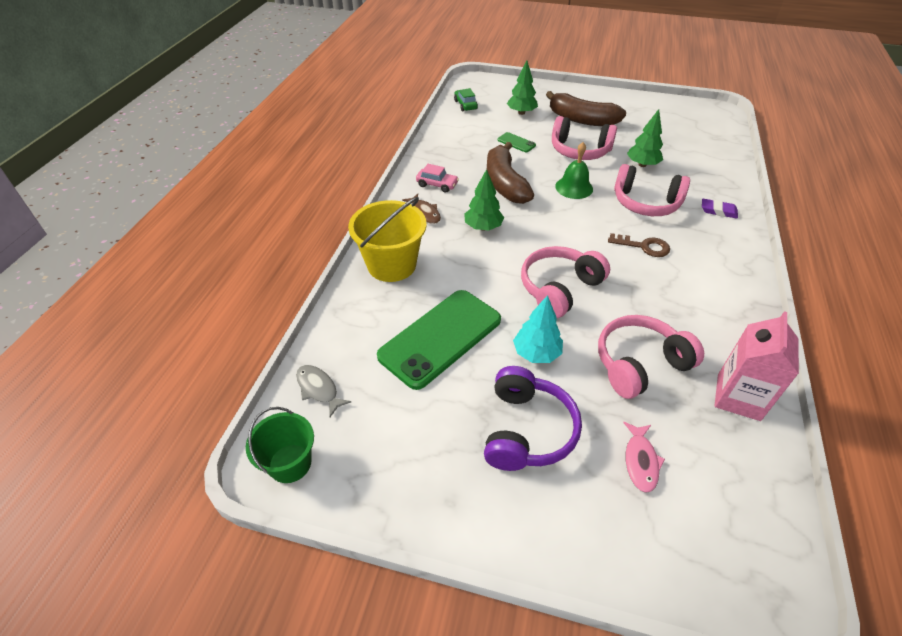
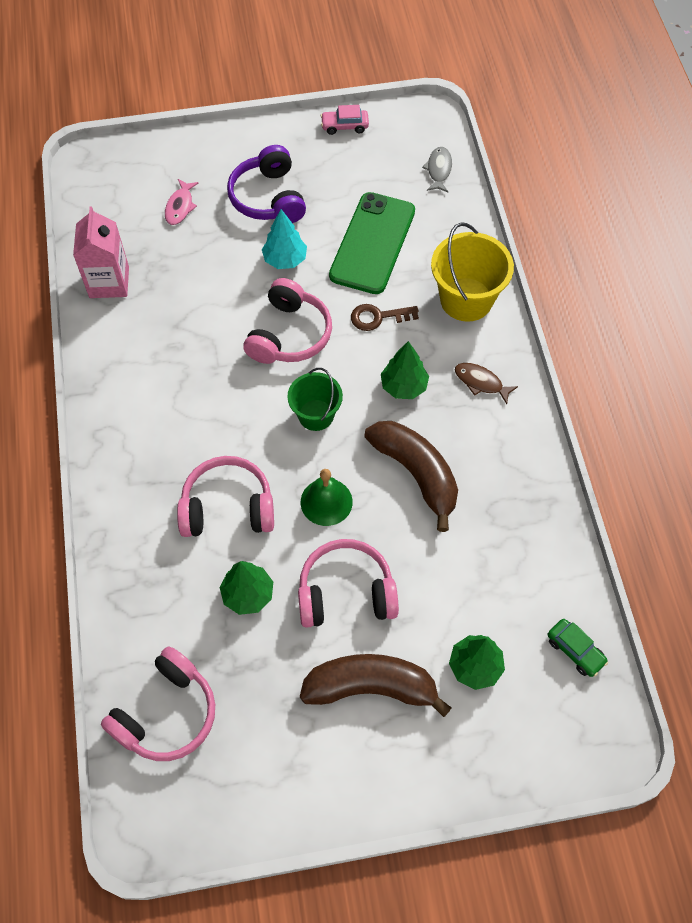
camera: 155 degrees right, 15 degrees up
(290, 463) = (418, 121): green bucket -> green bucket (316, 415)
(319, 389) = (438, 170): grey fish -> grey fish turned 105 degrees counterclockwise
(437, 185) = (497, 436): pink car -> pink car (344, 126)
(516, 143) = (444, 574): green phone -> none
(639, 364) = (195, 282): pink headphones -> pink headphones (167, 714)
(640, 461) = (180, 207): pink fish -> pink fish turned 150 degrees counterclockwise
(644, 246) = (216, 427): brown key -> brown key (378, 317)
(718, 211) = (134, 529): purple eraser -> none

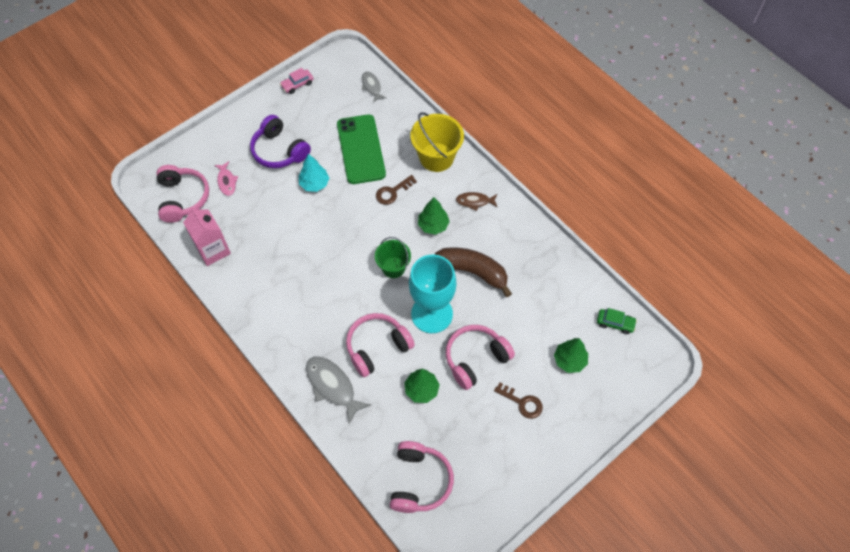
camera: 30 degrees left, 0 degrees up
(139, 527) = (332, 386): none -> grey fish
(289, 335) = (347, 228): pink headphones -> pink headphones (183, 198)
(326, 502) = (432, 314): green bell -> turquoise goblet
(371, 687) = (522, 402): brown banana -> brown key

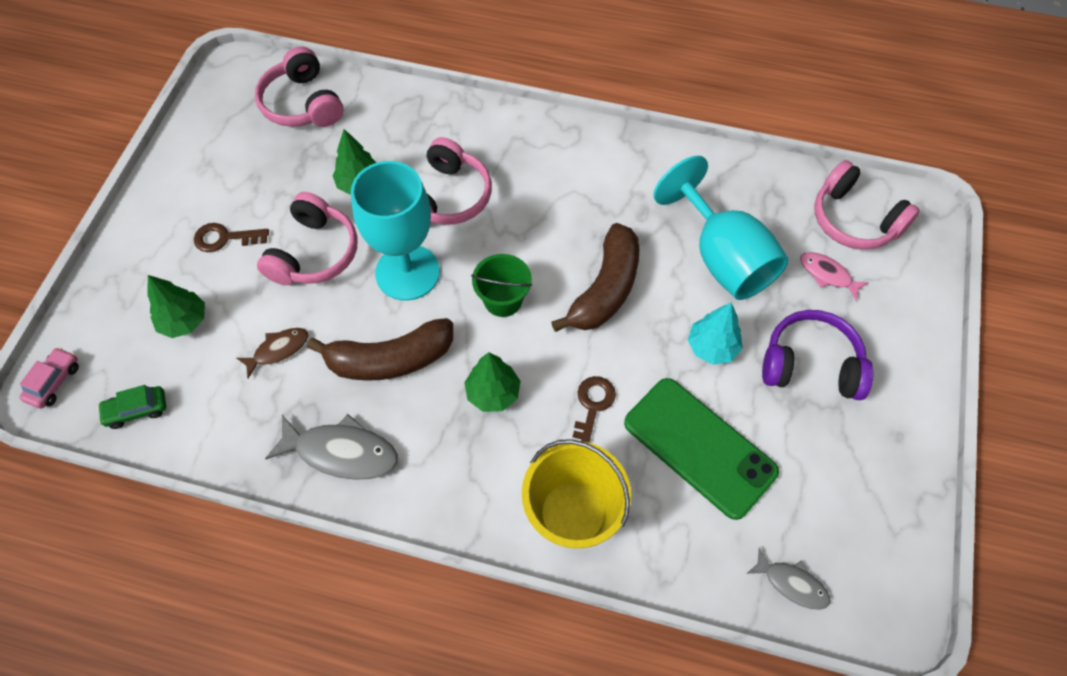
camera: 145 degrees right, 0 degrees up
(213, 250) = (746, 184): pink carton -> none
(266, 220) = (722, 258): none -> turquoise goblet
(297, 84) = (907, 499): pink car -> pink car (54, 382)
(332, 386) = (467, 132): grey fish -> grey fish (341, 452)
(338, 241) = (605, 289): none -> brown banana
(475, 201) = (457, 473): brown fish -> brown fish (278, 350)

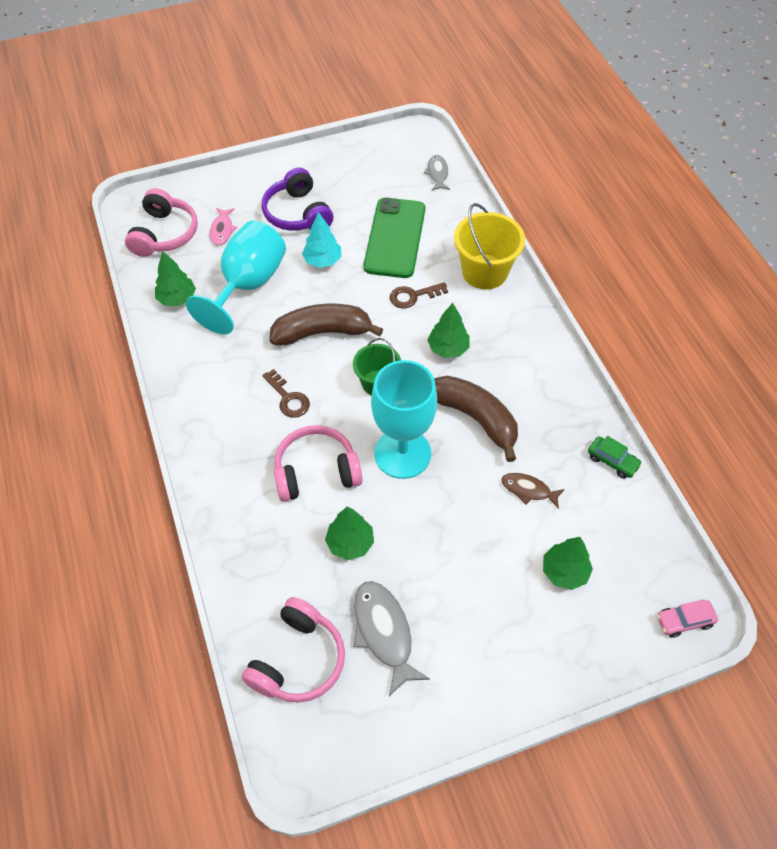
camera: 125 degrees left, 5 degrees down
(137, 410) = (647, 543): green car -> green car (612, 461)
(225, 238) = (477, 605): brown key -> brown key (288, 398)
(314, 253) = (437, 527): pink headphones -> none
(341, 452) = (557, 402): grey fish -> grey fish (384, 632)
(743, 189) = (177, 299): none -> green tree

